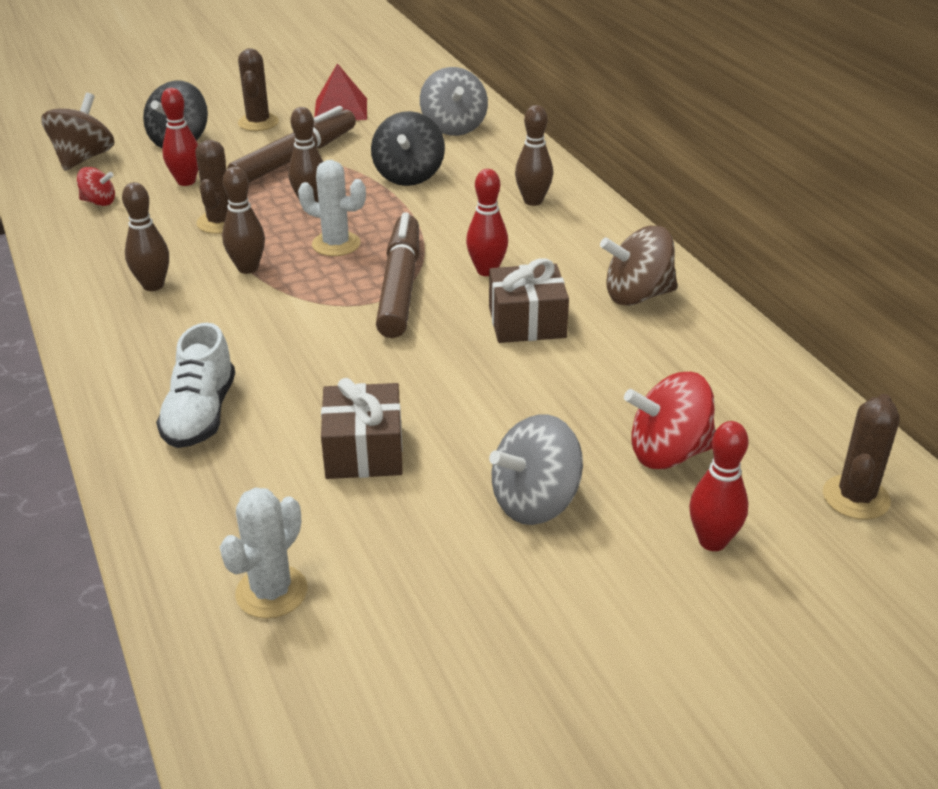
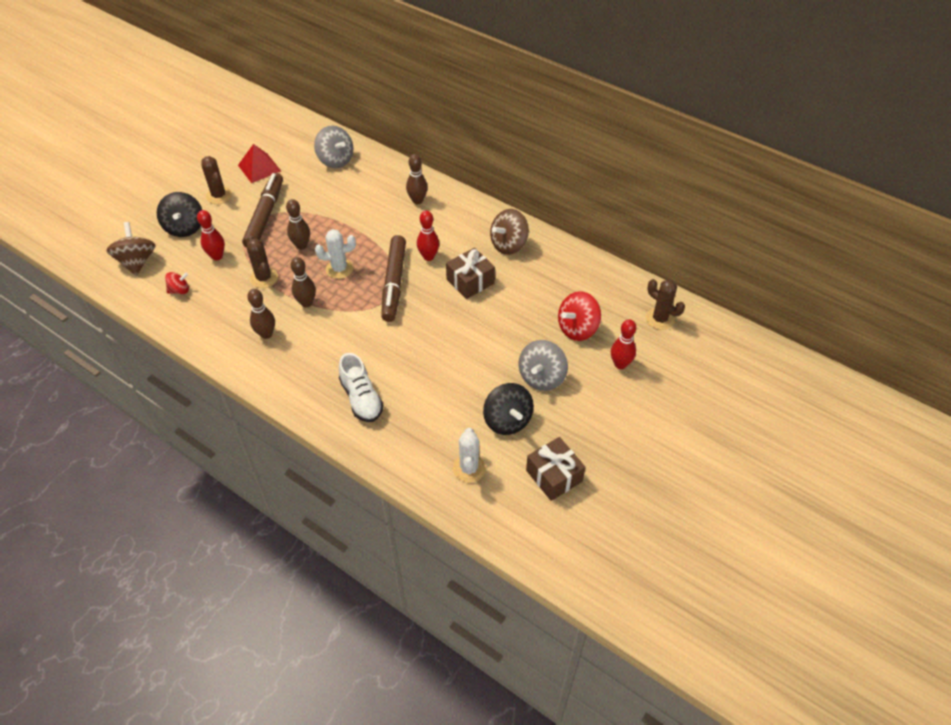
camera: 30 degrees left, 15 degrees up
(364, 451) = (452, 384): brown gift -> brown gift (554, 476)
(400, 286) = (394, 283): brown marker -> brown marker turned 150 degrees counterclockwise
(409, 176) = (339, 206): black spinning top -> black spinning top (507, 420)
(855, 497) = (660, 319): brown cactus -> brown cactus turned 45 degrees counterclockwise

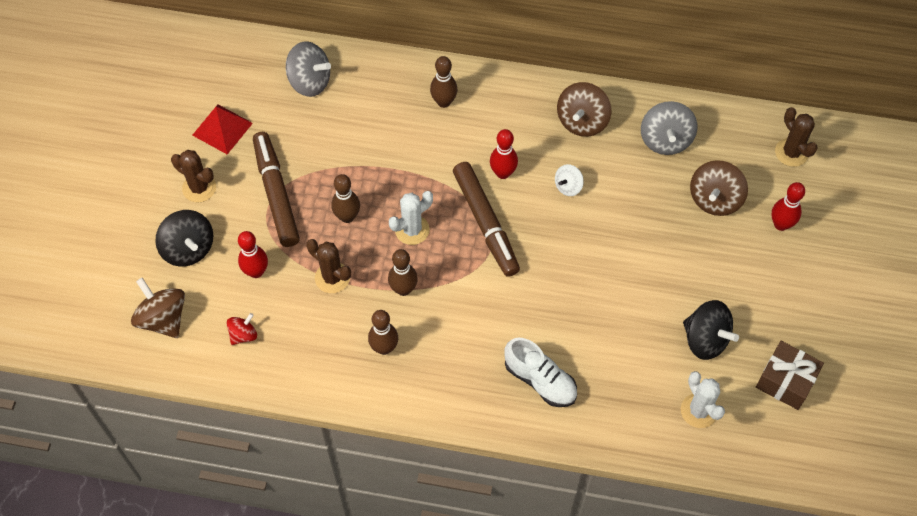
camera: 25 degrees left, 10 degrees up
(470, 281) = (568, 186): brown gift -> white spinning top
(542, 377) = (711, 274): grey spinning top -> grey spinning top (665, 140)
(577, 328) = (715, 199): red spinning top -> brown spinning top
(660, 319) = (791, 152): brown cactus -> brown cactus turned 45 degrees clockwise

